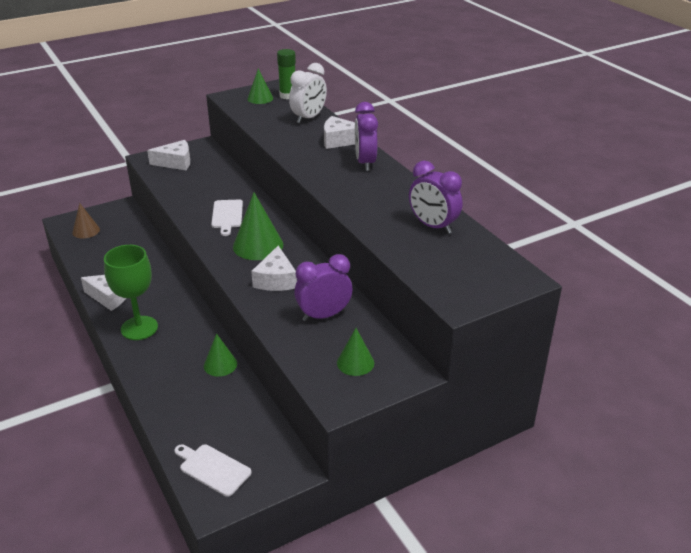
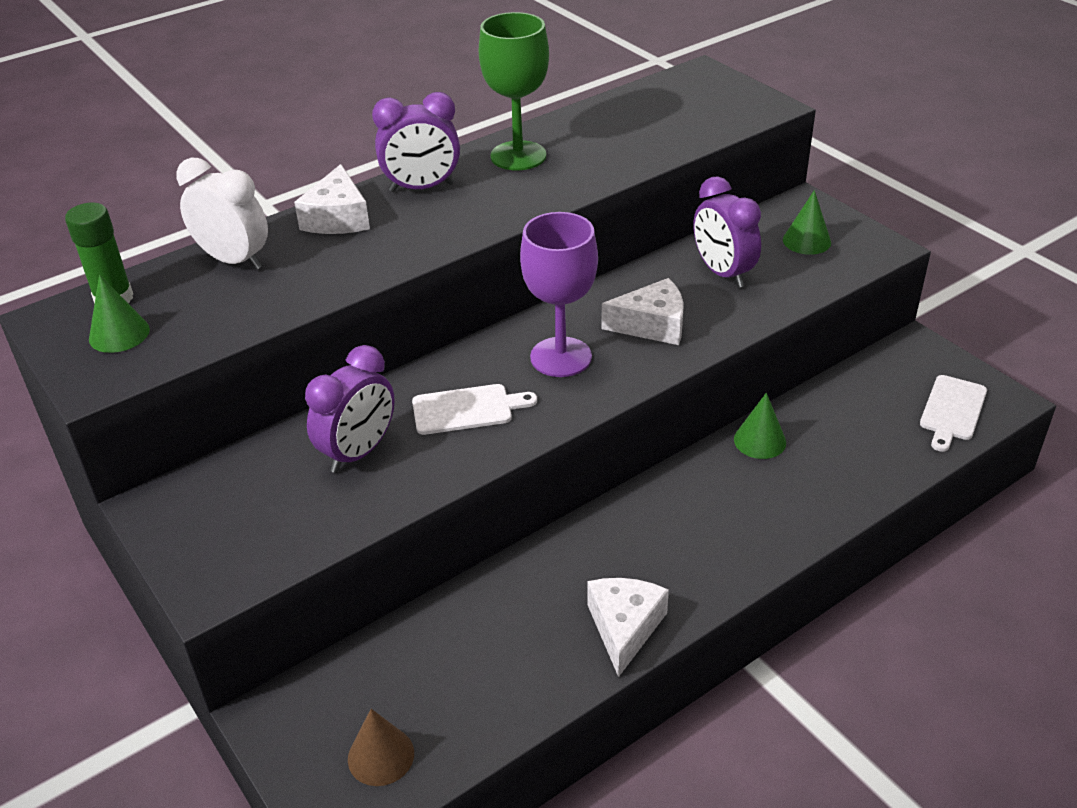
camera: 95 degrees left, 5 degrees up
(139, 328) = (704, 558): green goblet -> green goblet (518, 156)
(175, 162) = (238, 531): white cheese -> none
(258, 245) = (561, 357): green cone -> purple goblet
(433, 226) = (603, 126): purple clock -> purple clock (358, 452)

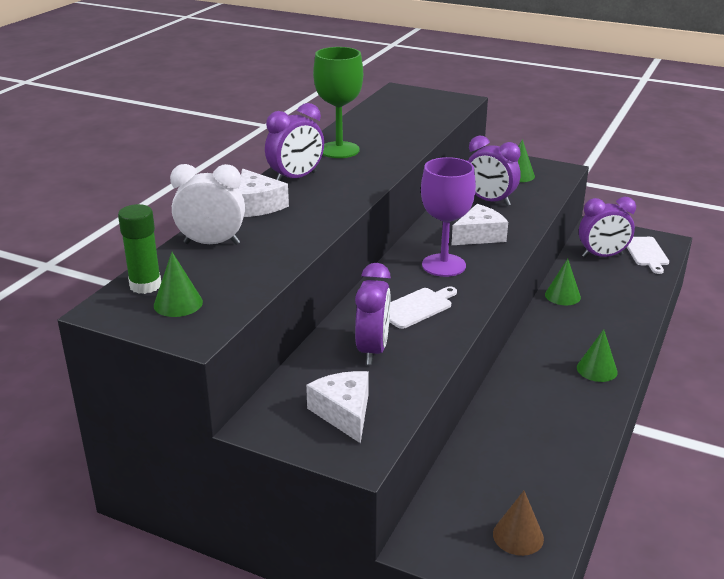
camera: 30 degrees left, 10 degrees down
(624, 627) = (588, 413): white cheese -> white cheese (344, 413)
(697, 569) = (597, 369): none -> green cone
(879, 395) = (602, 256): none -> purple clock

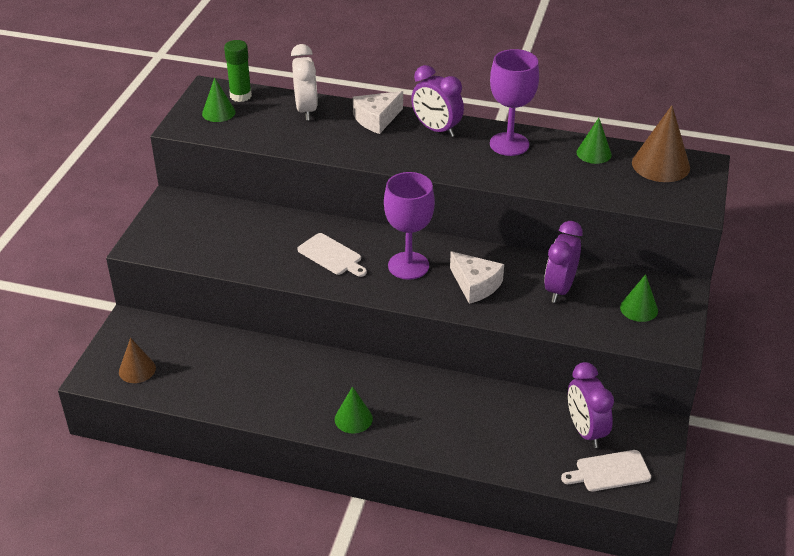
camera: 80 degrees right, 10 degrees up
(339, 150) = (509, 144): green goblet -> purple goblet
(344, 413) = (185, 234): white cheese -> none
(372, 350) = (264, 238): purple clock -> none
(396, 102) = (660, 165): none -> brown cone
(562, 296) = (483, 396): green cone -> green cone (594, 153)

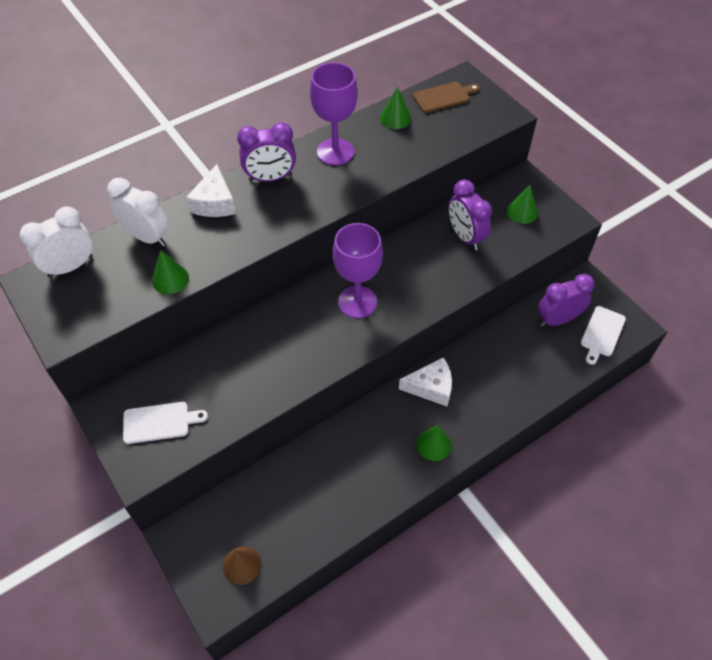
camera: 50 degrees left, 15 degrees up
(218, 112) = (75, 297): green cone -> green cone (170, 279)
(240, 96) = (70, 267): green glue stick -> white clock
(331, 256) = (297, 341): white cutting board -> white cutting board (160, 422)
(475, 285) = (417, 278): white cheese -> white cheese (431, 387)
(585, 431) = (557, 319): purple clock -> purple clock turned 135 degrees clockwise
(660, 165) = (444, 97): brown cone -> brown cutting board

